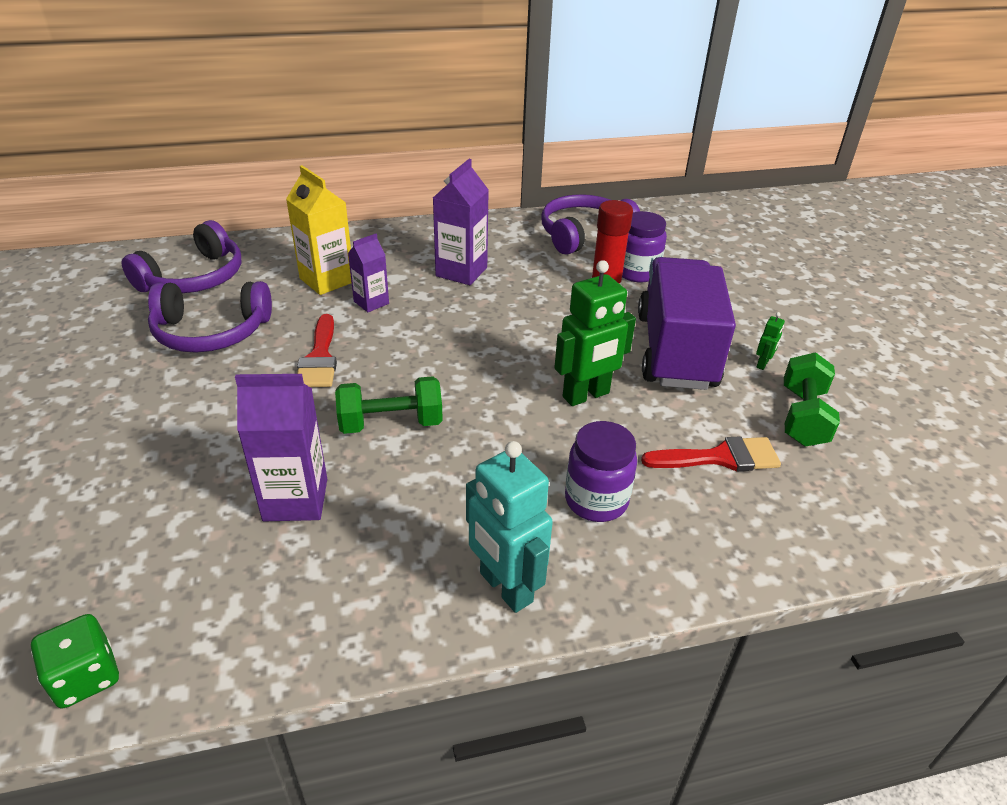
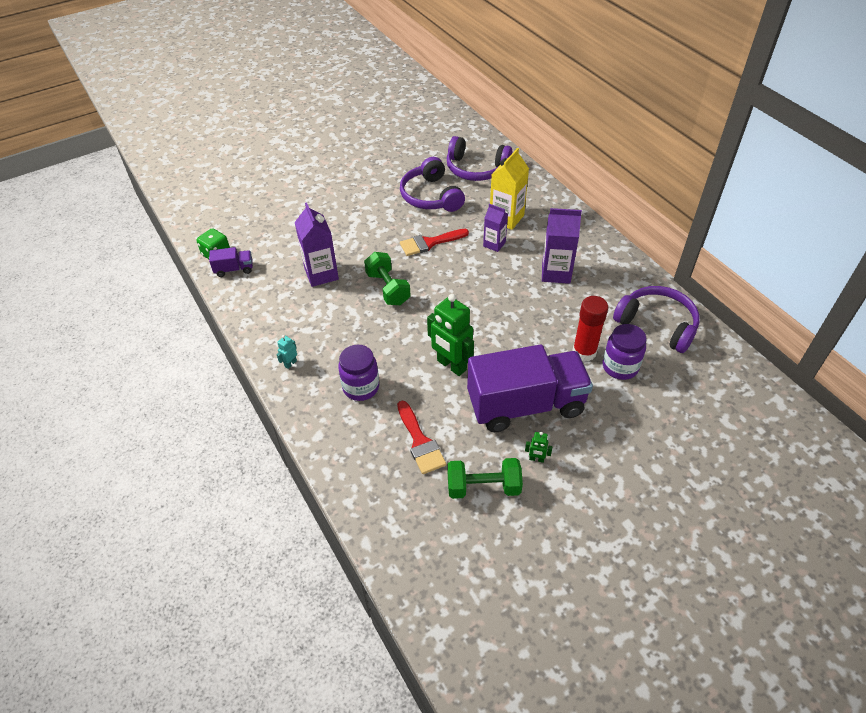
camera: 75 degrees right, 10 degrees up
(169, 646) = (234, 269): none -> purple truck
(505, 588) = (290, 363): turquoise robot -> turquoise robot, size x0.43

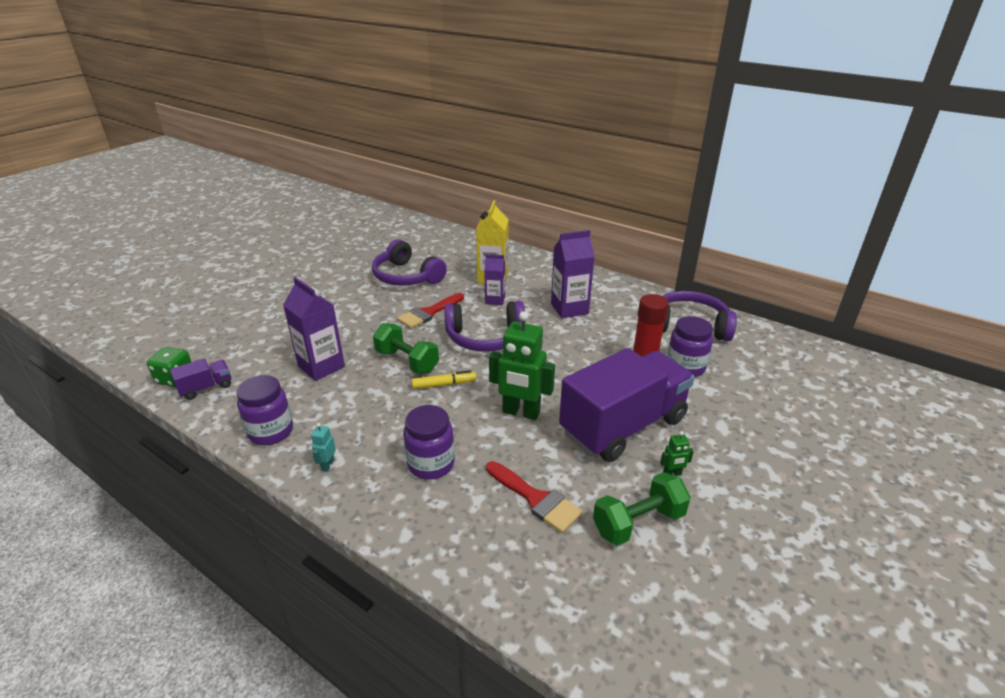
camera: 25 degrees left, 15 degrees down
(264, 322) = (271, 431): none -> purple jar
(406, 320) = (444, 384): none -> yellow marker
(476, 169) = (438, 248): purple headphones -> purple headphones (485, 337)

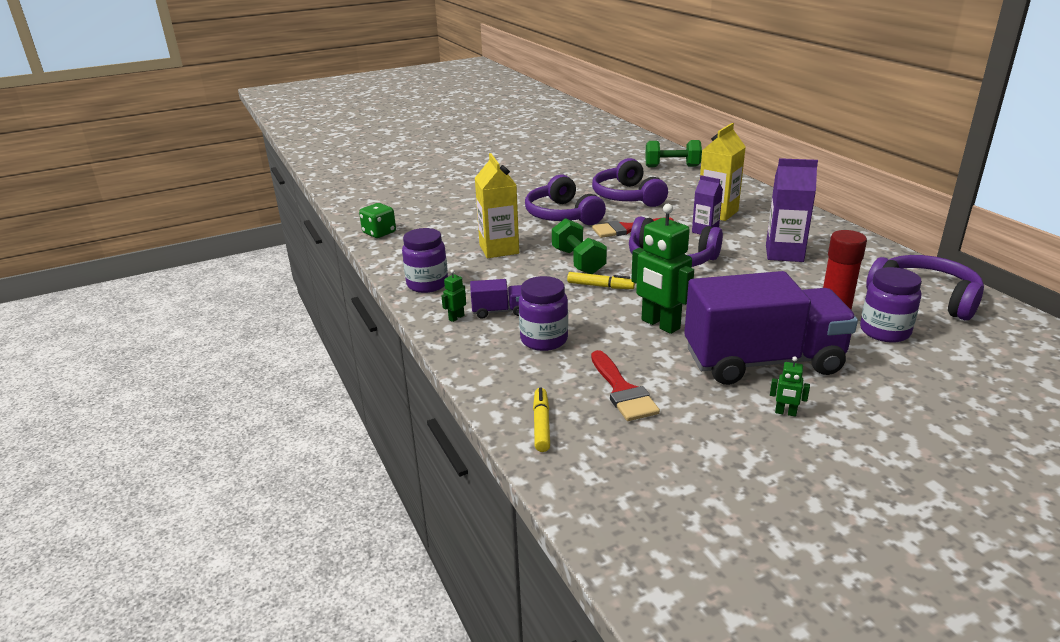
camera: 30 degrees right, 5 degrees down
(206, 388) = (398, 244): purple truck -> purple truck (499, 311)
(321, 366) = (499, 249): purple carton -> yellow carton
(327, 465) = (456, 317): turquoise robot -> green robot
(359, 311) = (562, 215): none -> purple headphones
(490, 568) = (541, 424): none -> yellow marker
(638, 522) = (713, 438): green dumbbell -> green dumbbell (672, 166)

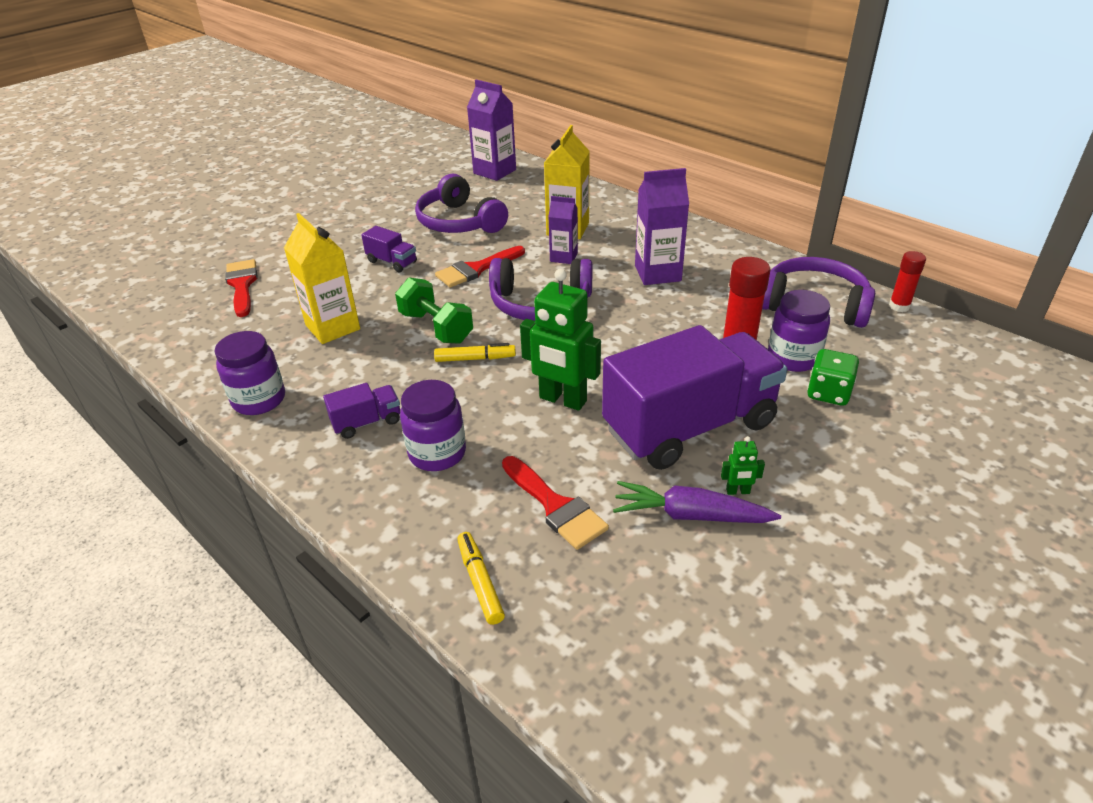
camera: 20 degrees left, 10 degrees up
(379, 233) = (164, 330): green dice -> green dice (828, 393)
(444, 214) = (242, 285): none -> red brush
(456, 317) = (316, 444): green robot -> none
(562, 215) = (392, 262): purple headphones -> purple truck
(672, 166) = (494, 171): green dumbbell -> purple carton
(734, 420) = (690, 515): none -> purple carrot
(1014, 311) = (899, 306): none -> red glue stick

